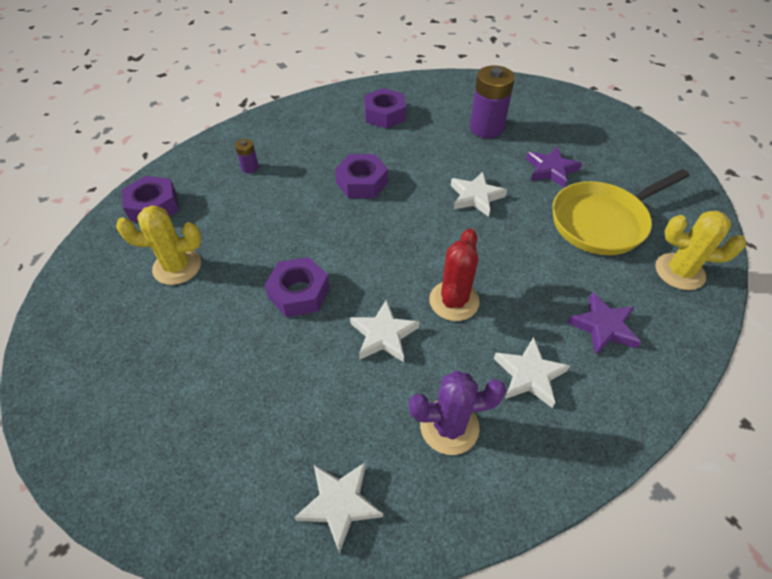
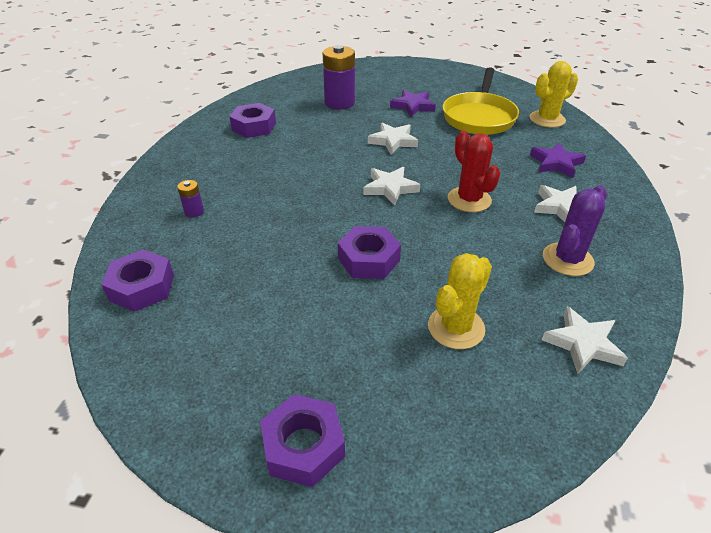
camera: 45 degrees left, 10 degrees down
(177, 266) = (241, 310): yellow cactus -> yellow cactus (456, 327)
(362, 182) = (304, 173): purple nut -> purple nut (303, 446)
(383, 335) = (460, 243): white star -> white star (390, 188)

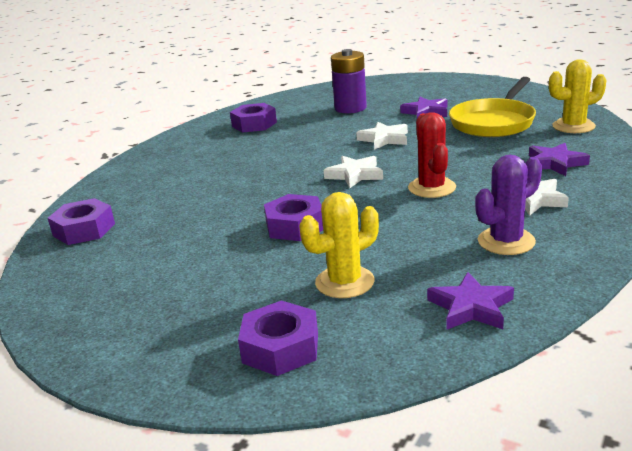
camera: 20 degrees right, 15 degrees down
(194, 211) = (160, 182): purple battery -> none
(303, 446) = (146, 346): purple nut -> purple nut (280, 348)
(583, 343) = (471, 307): white star -> purple star

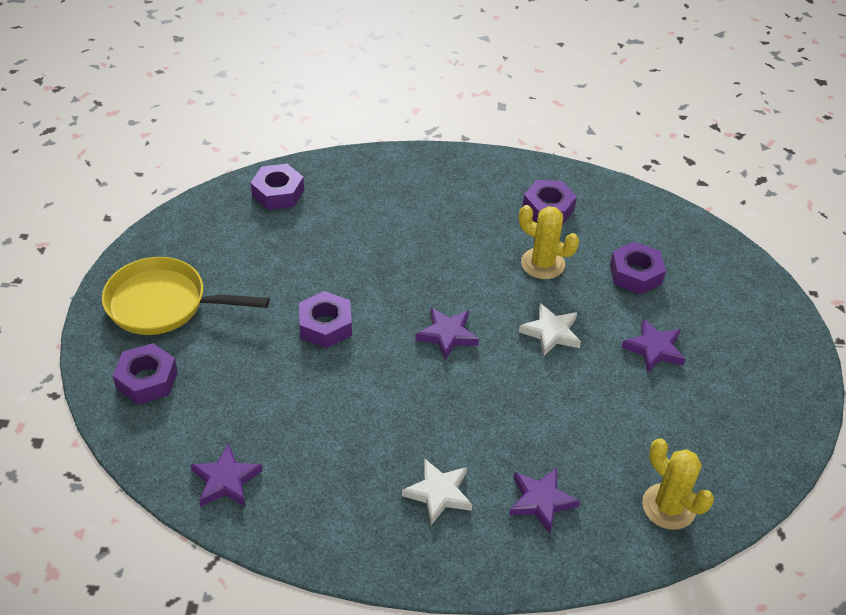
camera: 60 degrees right, 20 degrees up
(344, 282) = (242, 389): yellow cactus -> yellow cactus (542, 264)
(350, 108) = (635, 274): purple battery -> purple nut
(355, 175) = (447, 335): white star -> purple star
(432, 188) = (438, 405): red cactus -> none
(493, 122) = (647, 423): yellow pan -> yellow pan (163, 304)
(506, 241) = (342, 485): purple cactus -> none

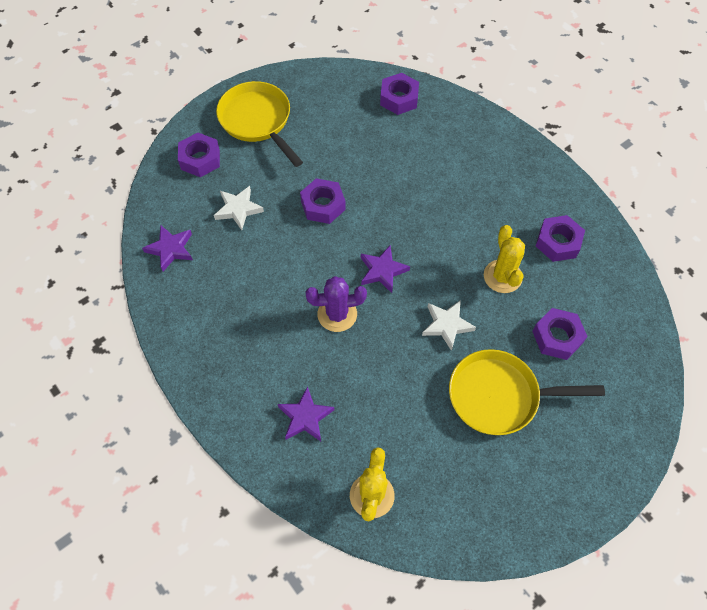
camera: 50 degrees right, 15 degrees up
(438, 493) = (259, 358): white star -> white star (238, 209)
(456, 399) = (337, 314): none -> purple cactus
(654, 349) = (499, 396): purple star -> yellow pan

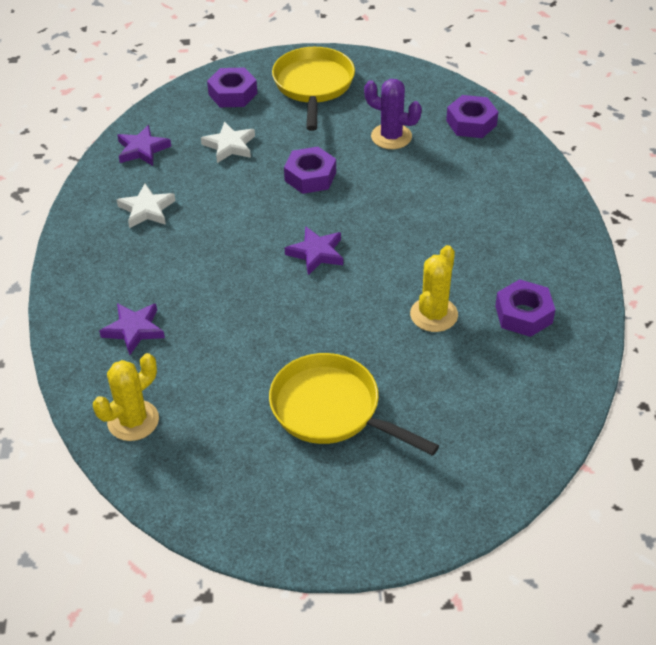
camera: 35 degrees right, 15 degrees down
(337, 314) = (239, 266): purple cactus -> purple cactus (391, 137)
(447, 325) = (336, 326): white star -> white star (147, 209)
(557, 337) = (441, 393): purple nut -> none

